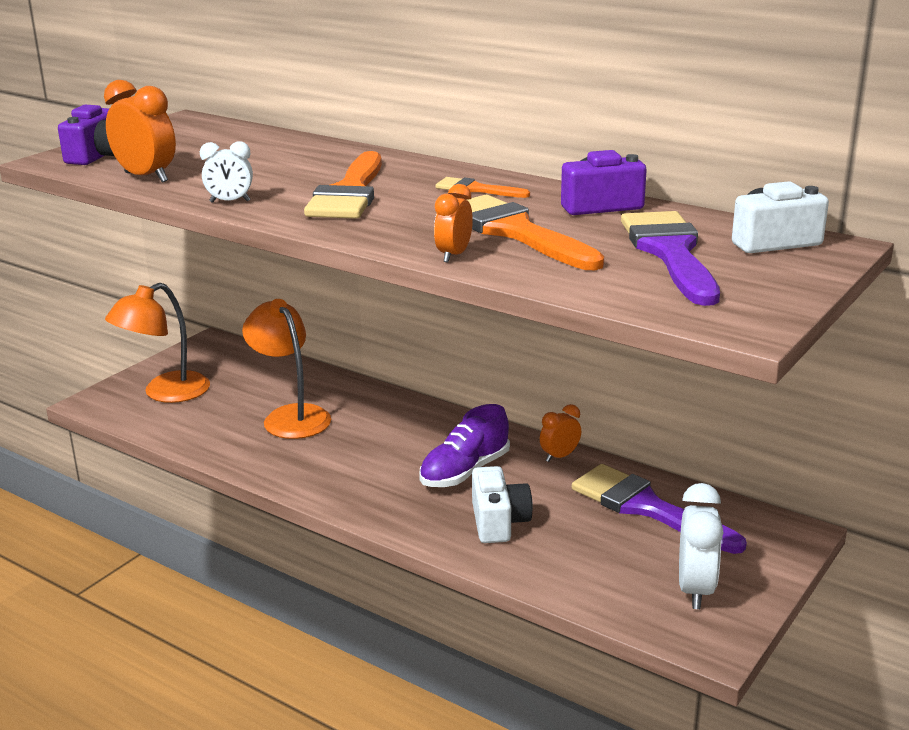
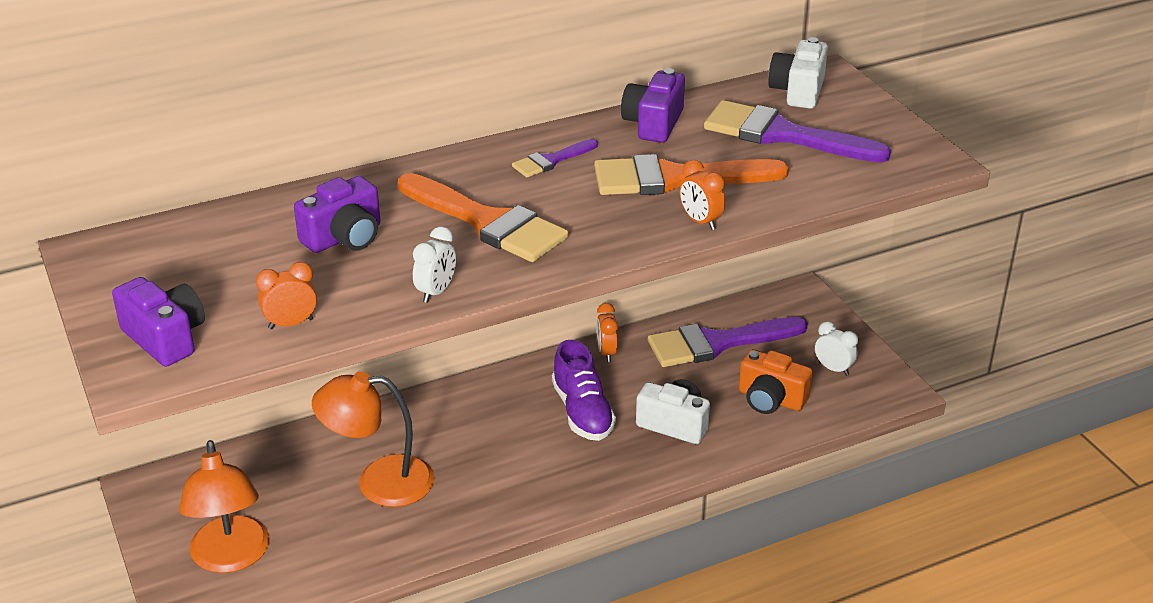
camera: 60 degrees left, 10 degrees up
(146, 177) = (291, 324): orange clock -> orange clock, size x0.61
(275, 164) = (344, 237): none -> purple camera
(476, 189) = (551, 161): orange brush -> purple brush
(598, 565) = (771, 399): none -> orange camera
(695, 590) = (833, 369): white clock -> white clock, size x0.61

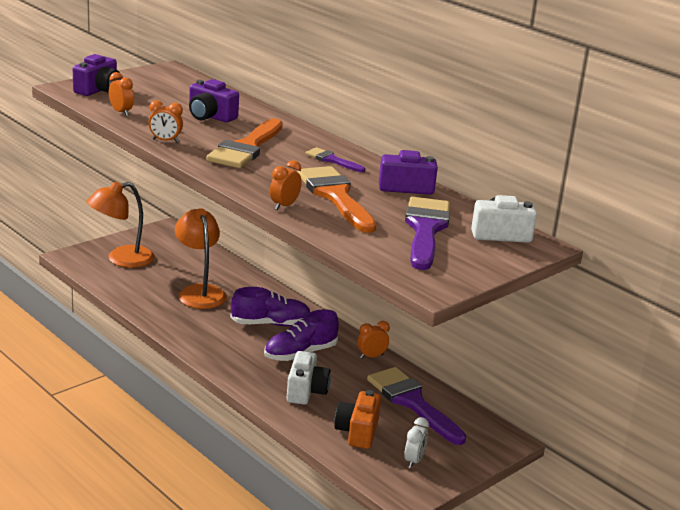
camera: 70 degrees right, 10 degrees down
(436, 292) = (165, 141): white clock -> orange clock
(497, 425) = (270, 324): none -> purple shoe

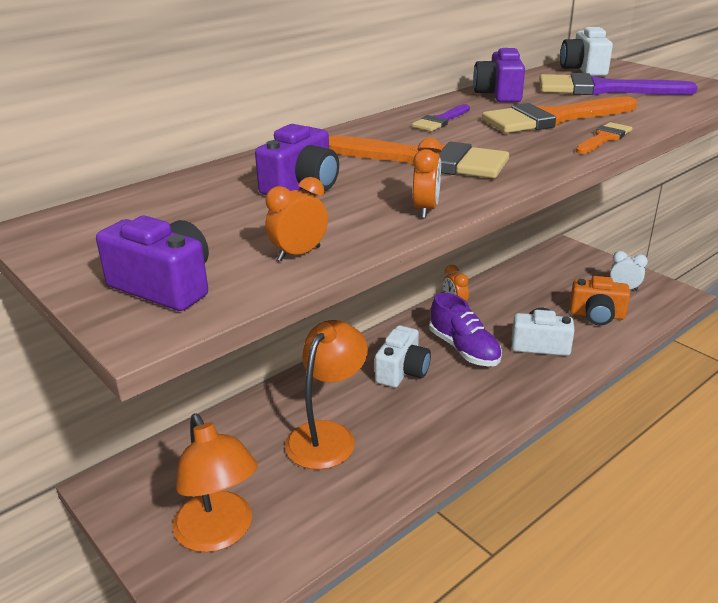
camera: 85 degrees left, 5 degrees up
(199, 292) = (327, 435): orange lamp -> orange lamp turned 135 degrees clockwise
(270, 324) = (402, 371): purple shoe -> white camera
(284, 206) = (604, 138): orange clock -> orange brush
(412, 402) = (530, 286): purple brush -> none

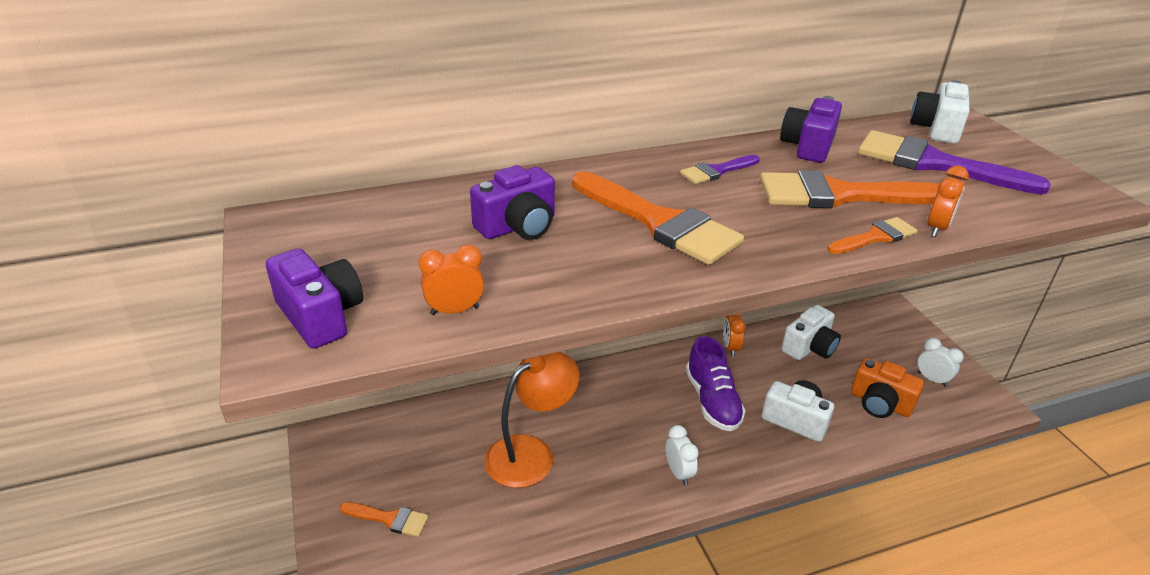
camera: 20 degrees right, 5 degrees up
(219, 534) = (389, 519): orange lamp -> orange brush
(402, 371) = (637, 407): white camera -> white camera (809, 347)
(426, 210) = (609, 288): orange clock -> orange clock (937, 228)
(469, 412) = (678, 473): none -> white clock

